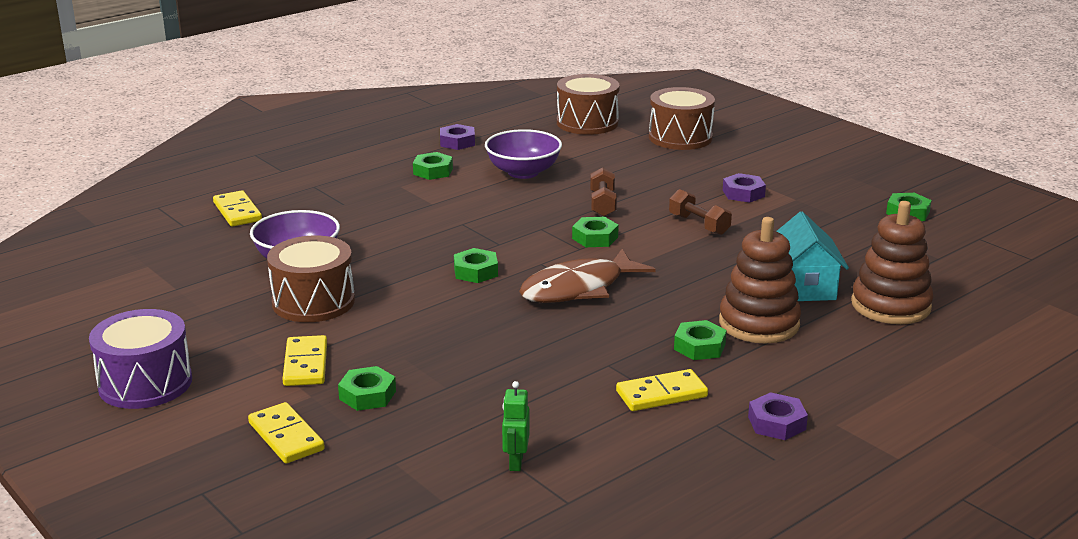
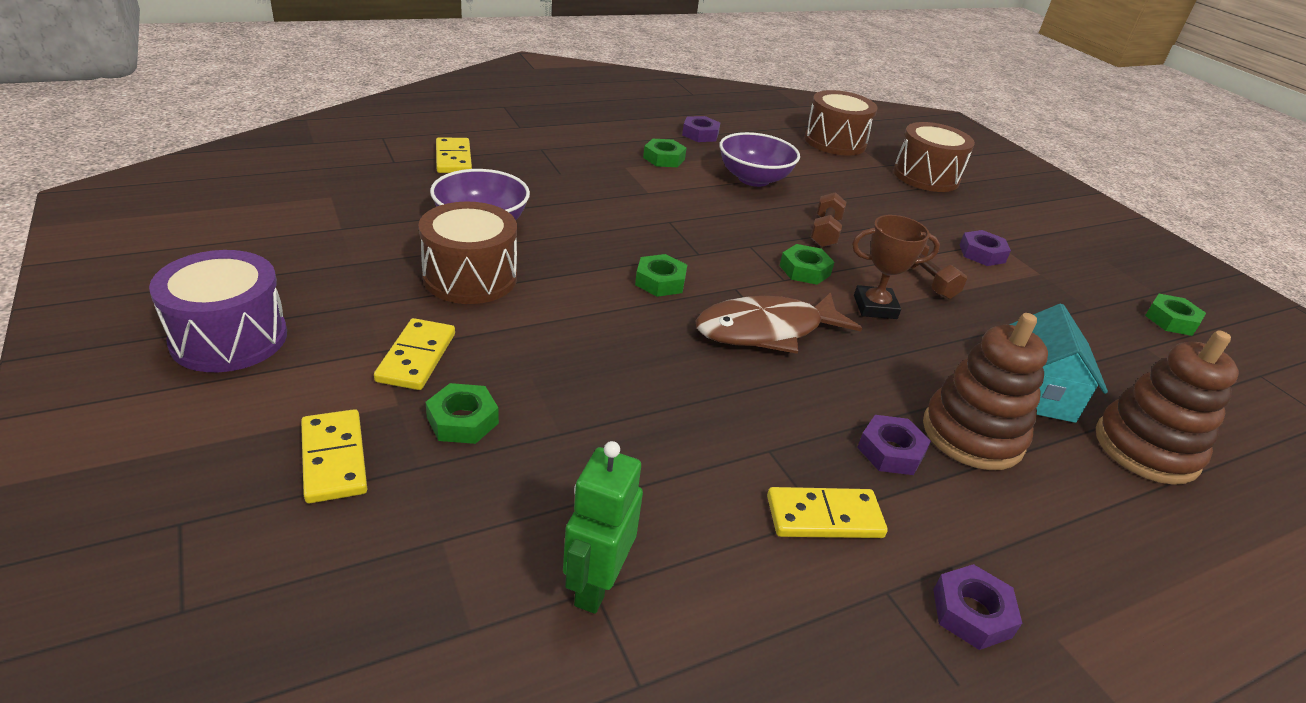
camera: 10 degrees right, 10 degrees up
(515, 462) = (596, 585): green robot -> green robot, size x1.51
(662, 253) = (875, 307): none -> brown trophy
(699, 346) = (890, 451): green nut -> purple nut

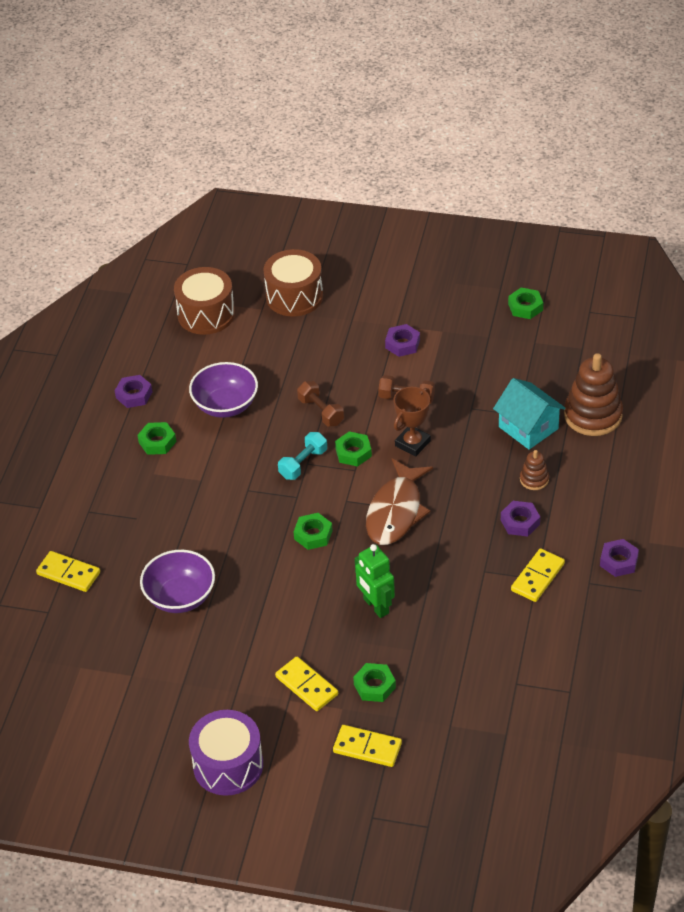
camera: 45 degrees left, 10 degrees up
(470, 277) = (241, 629): brown drum -> none
(596, 585) = (514, 681): green robot -> green robot (375, 606)
(746, 243) = (303, 464): none -> turquoise dumbbell
(972, 434) = (534, 479): brown stacking toy -> brown stacking toy, size x0.49

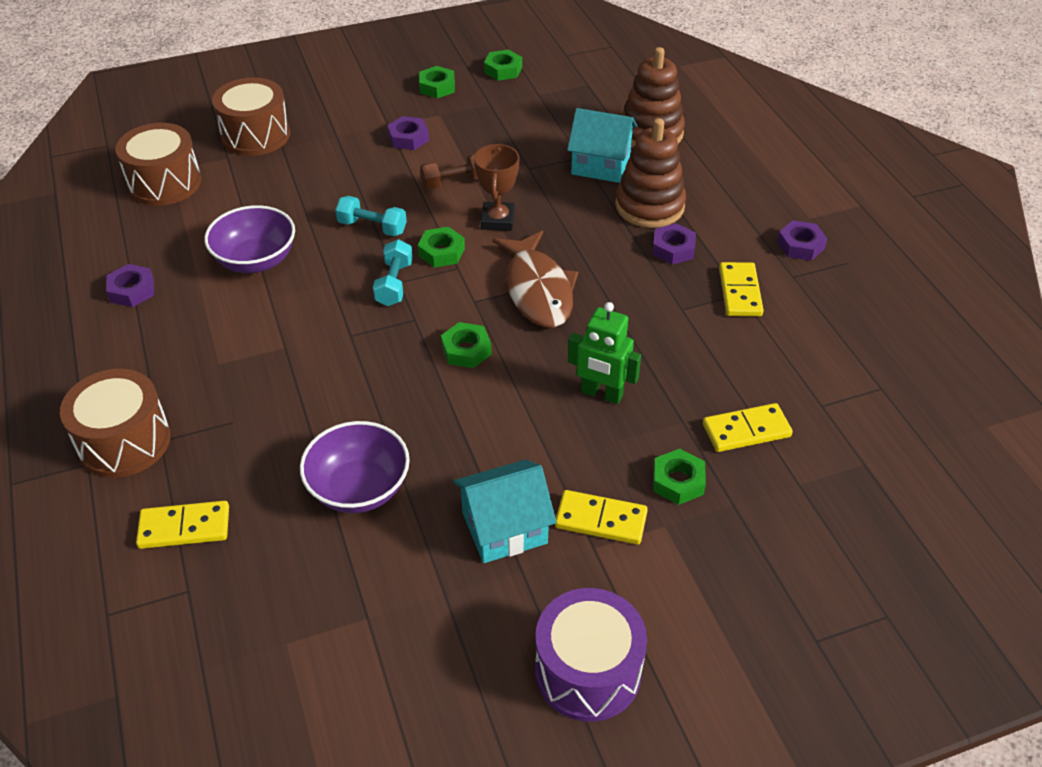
camera: 35 degrees left, 0 degrees up
(68, 502) = (124, 441): none -> brown drum
(157, 442) = (198, 328): green nut -> green nut (437, 87)
(246, 662) = (504, 528): none -> turquoise house
(321, 411) = (372, 227): brown dumbbell -> turquoise dumbbell
(367, 748) = (734, 558): yellow domino -> yellow domino (746, 430)
(534, 479) = (649, 206): brown stacking toy -> brown stacking toy, size x2.05

